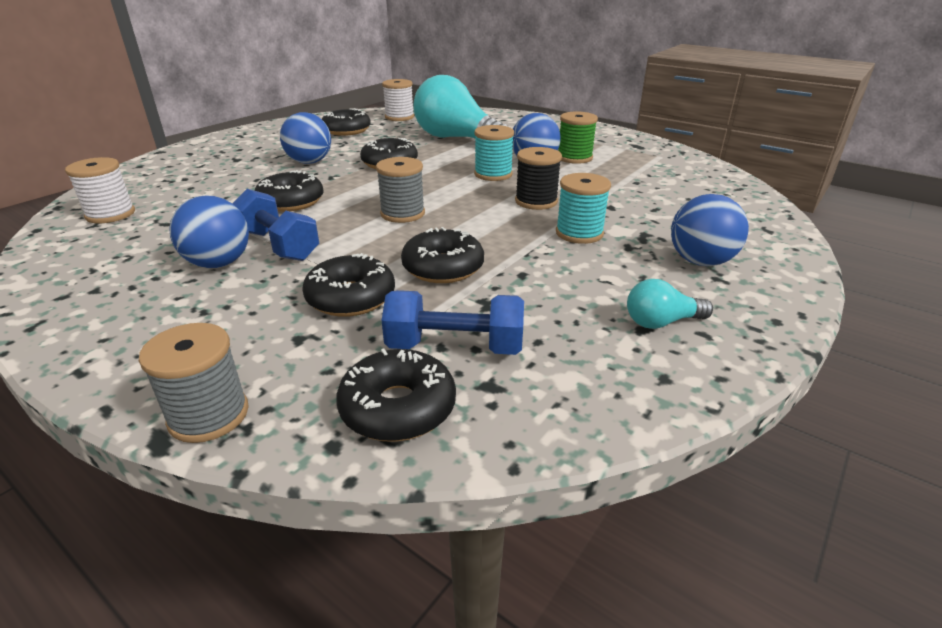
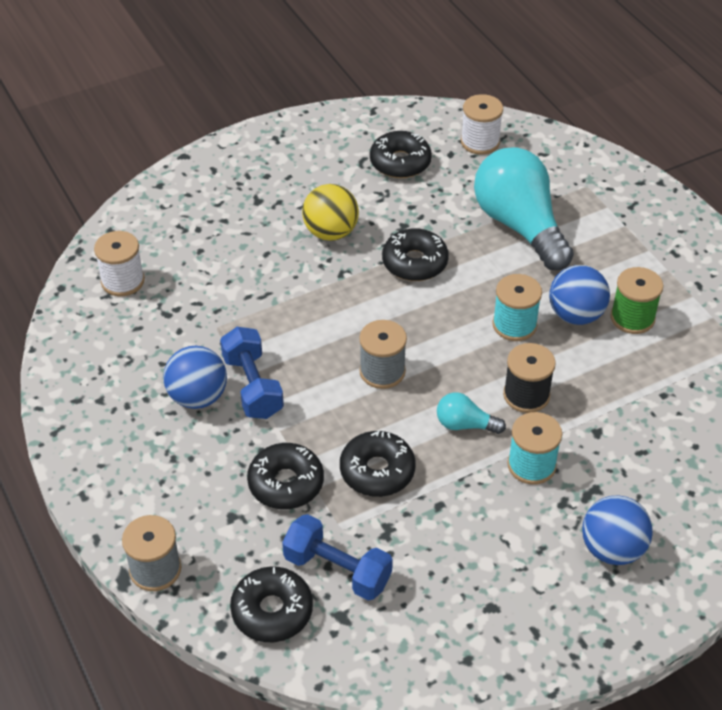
camera: 25 degrees right, 15 degrees up
(291, 202) = (286, 312): black donut -> none
(309, 162) = (331, 232): blue ball -> yellow ball
(661, 322) = (511, 607): turquoise light bulb -> turquoise light bulb (465, 424)

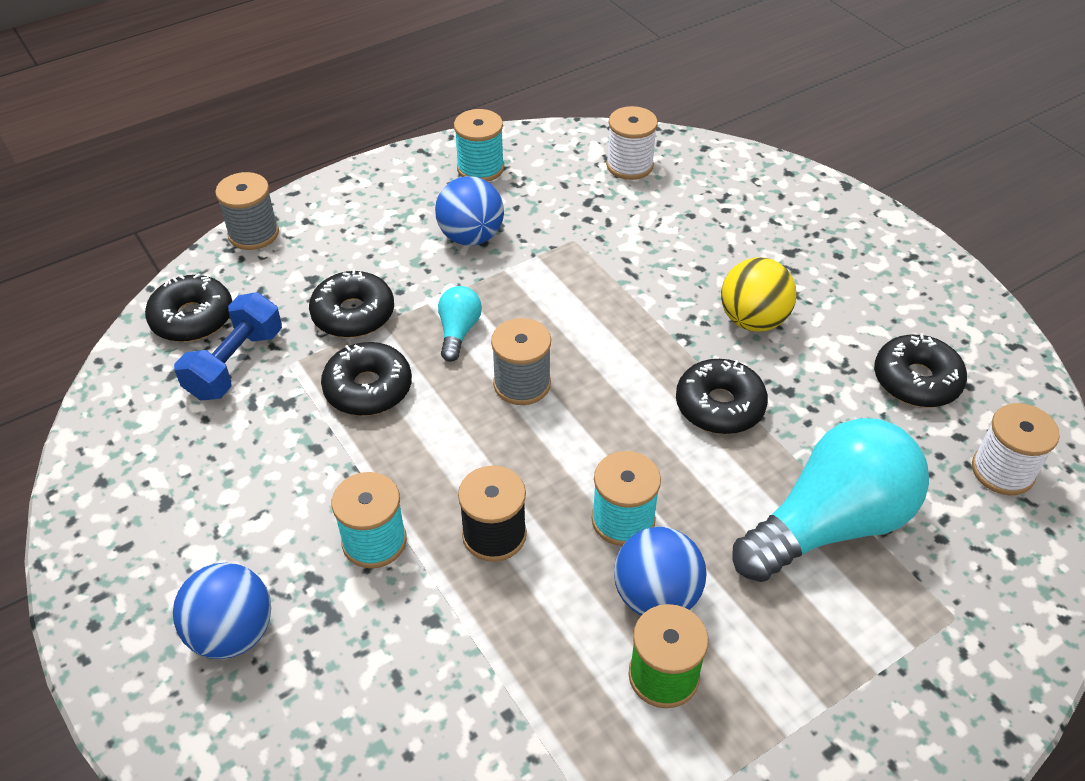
camera: 85 degrees right, 0 degrees up
(97, 386) = (480, 168): none -> turquoise spool
(252, 386) = (489, 276): blue dumbbell -> none
(465, 424) = (440, 468): turquoise light bulb -> turquoise light bulb (458, 331)

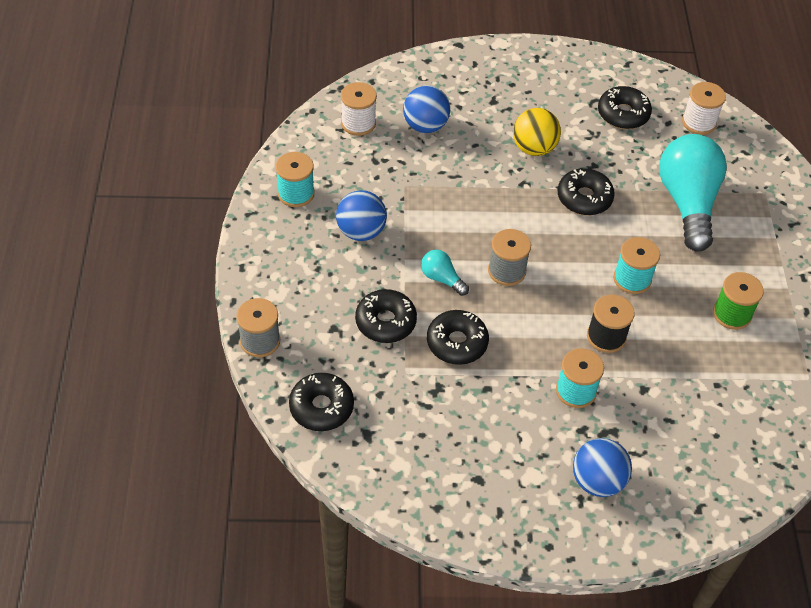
camera: 60 degrees left, 5 degrees up
(235, 364) = (384, 400): blue dumbbell -> none
(656, 596) = (686, 292): blue ball -> blue ball (425, 126)

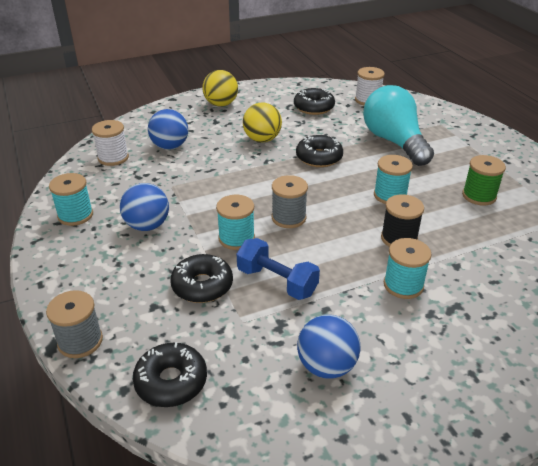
camera: 20 degrees left, 15 degrees down
(441, 278) = (236, 238): turquoise light bulb -> turquoise spool
(457, 343) = (277, 281): black donut -> blue dumbbell
(512, 73) = (221, 104): none -> yellow ball
(597, 481) = (475, 352): blue ball -> blue ball (326, 366)

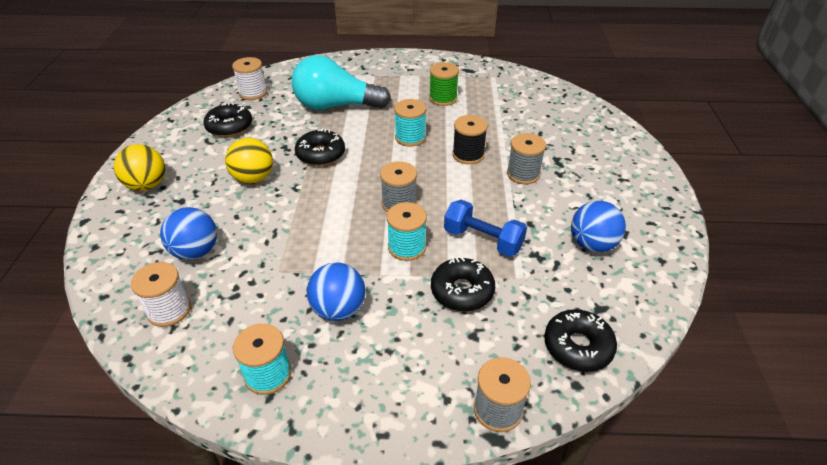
camera: 65 degrees left, 5 degrees up
(277, 281) = (483, 240): blue dumbbell -> blue dumbbell turned 60 degrees clockwise
(403, 285) = (523, 174): turquoise spool -> grey spool

